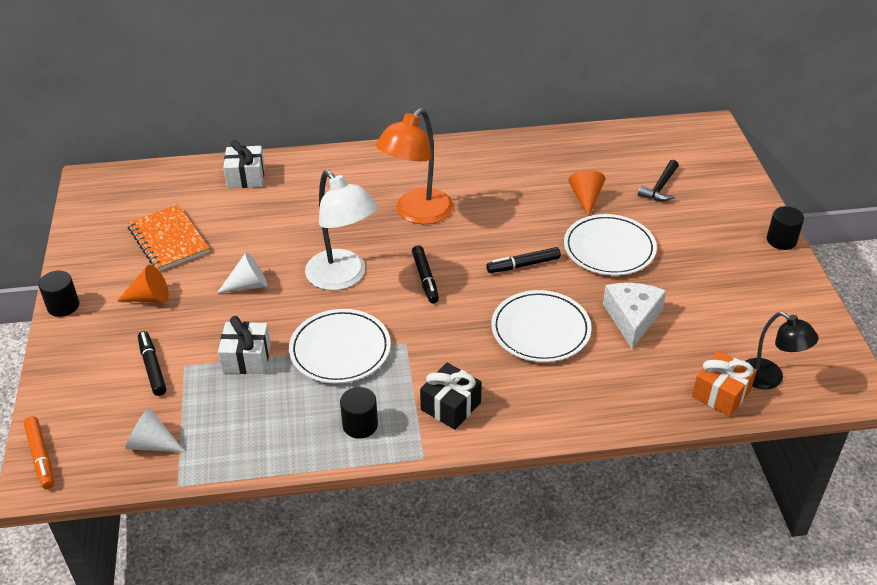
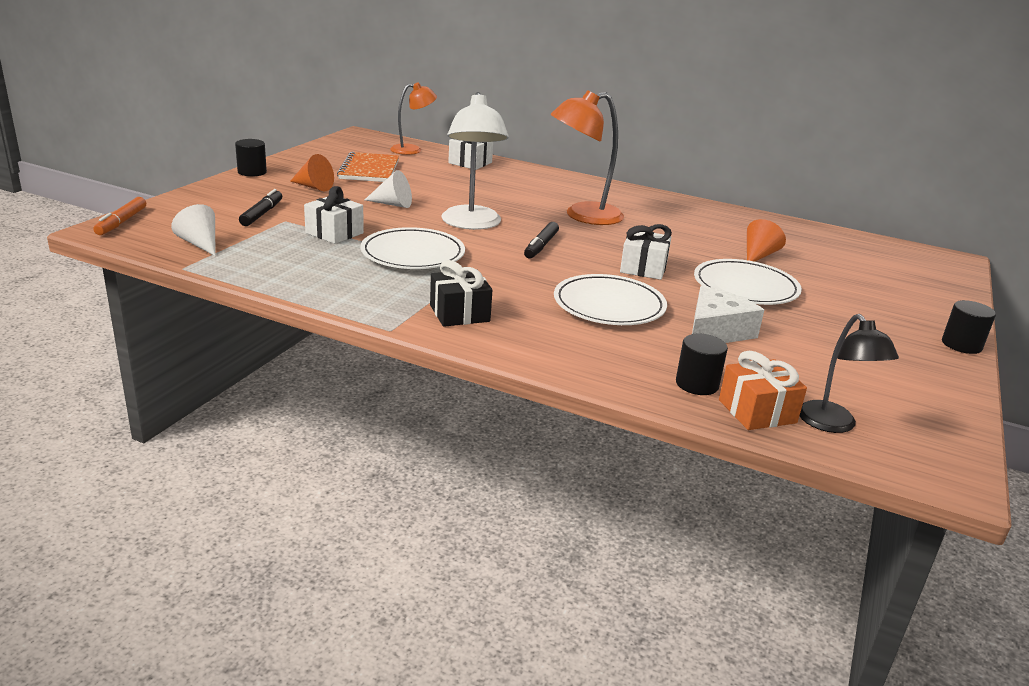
camera: 30 degrees right, 15 degrees down
(171, 182) = (412, 150): none -> orange lamp
(360, 425) = (366, 293): black cylinder -> black cylinder (697, 384)
(523, 265) = (643, 268): black marker -> white gift
(660, 188) = (849, 273): black hammer -> none

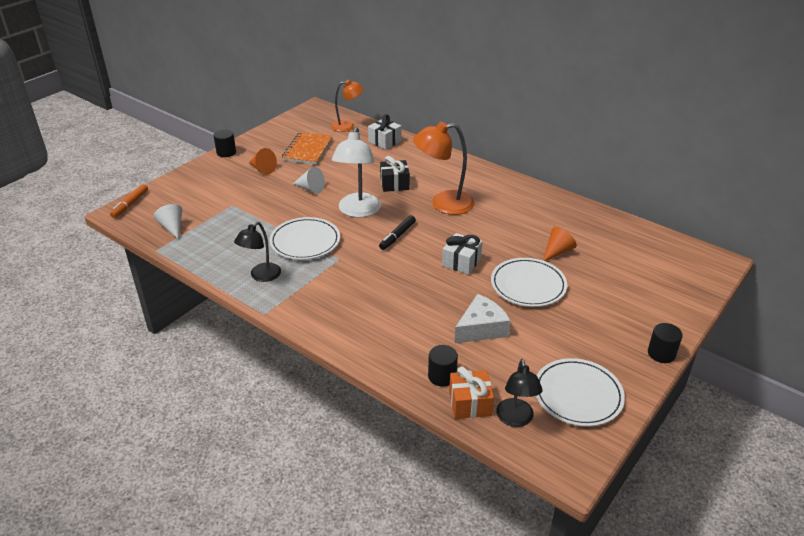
camera: 15 degrees right, 10 degrees up
(262, 214) = (219, 197): black marker -> none
(334, 233) = (260, 218): white gift -> none
(365, 290) = (261, 276): none -> black lamp
(459, 313) = (313, 301): black gift -> black gift (394, 184)
(609, 305) = (418, 298): white plate -> white plate (577, 395)

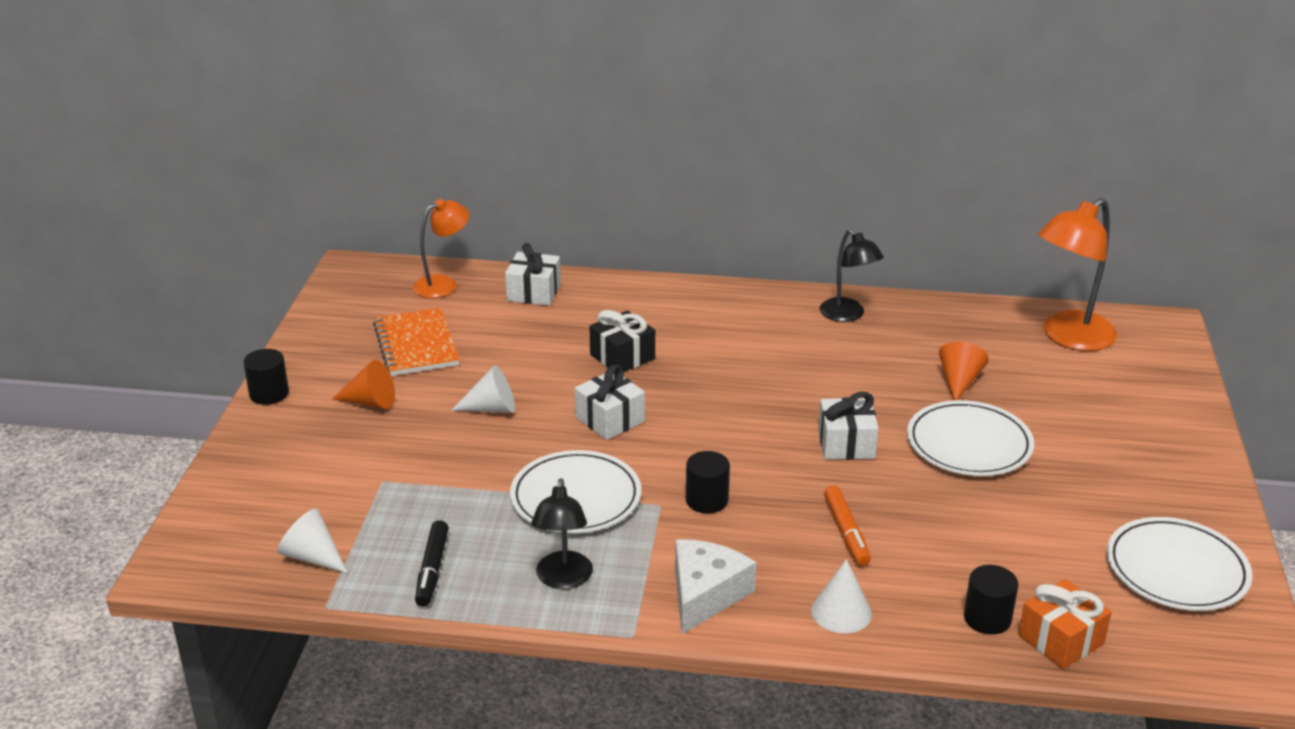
camera: 30 degrees left, 5 degrees down
(130, 204) = (182, 546): orange marker -> orange marker (846, 532)
(358, 211) = (610, 419): white lamp -> white gift
(371, 342) = (841, 612): none -> white cone
(397, 236) = (713, 438): black marker -> black marker (432, 570)
(443, 204) = (730, 364): orange lamp -> orange lamp (1069, 338)
(481, 328) = (970, 529): white cheese -> white cheese (705, 594)
(516, 419) = (1137, 635): black lamp -> black lamp (848, 315)
(661, 353) = (1216, 473): black cylinder -> black cylinder (707, 500)

